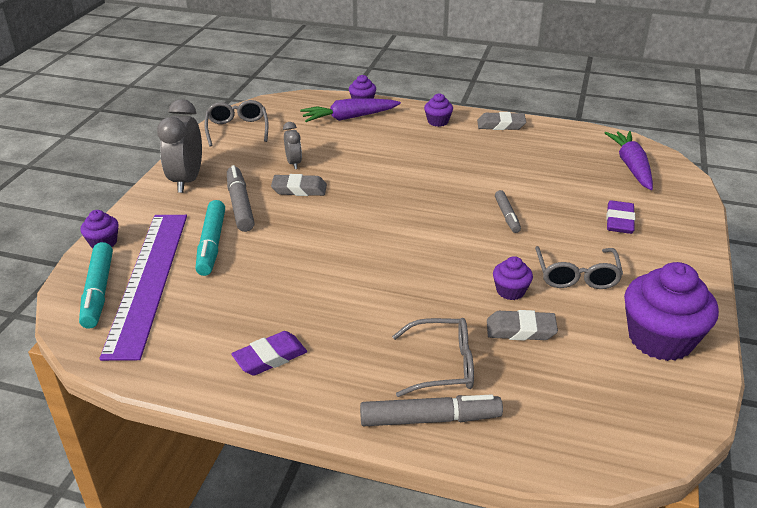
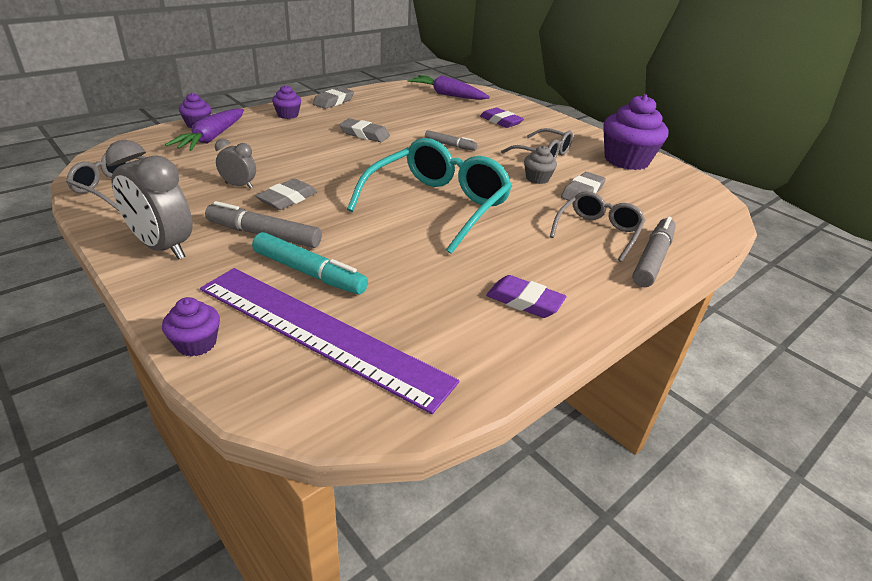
camera: 60 degrees left, 0 degrees up
(98, 291) = (295, 377): turquoise marker -> none
(270, 357) = (524, 301): purple eraser -> purple eraser turned 60 degrees counterclockwise
(374, 256) = (437, 206): none -> turquoise glasses
(458, 168) = (364, 134): none -> grey eraser
(510, 291) = (537, 178): purple cupcake -> grey cupcake

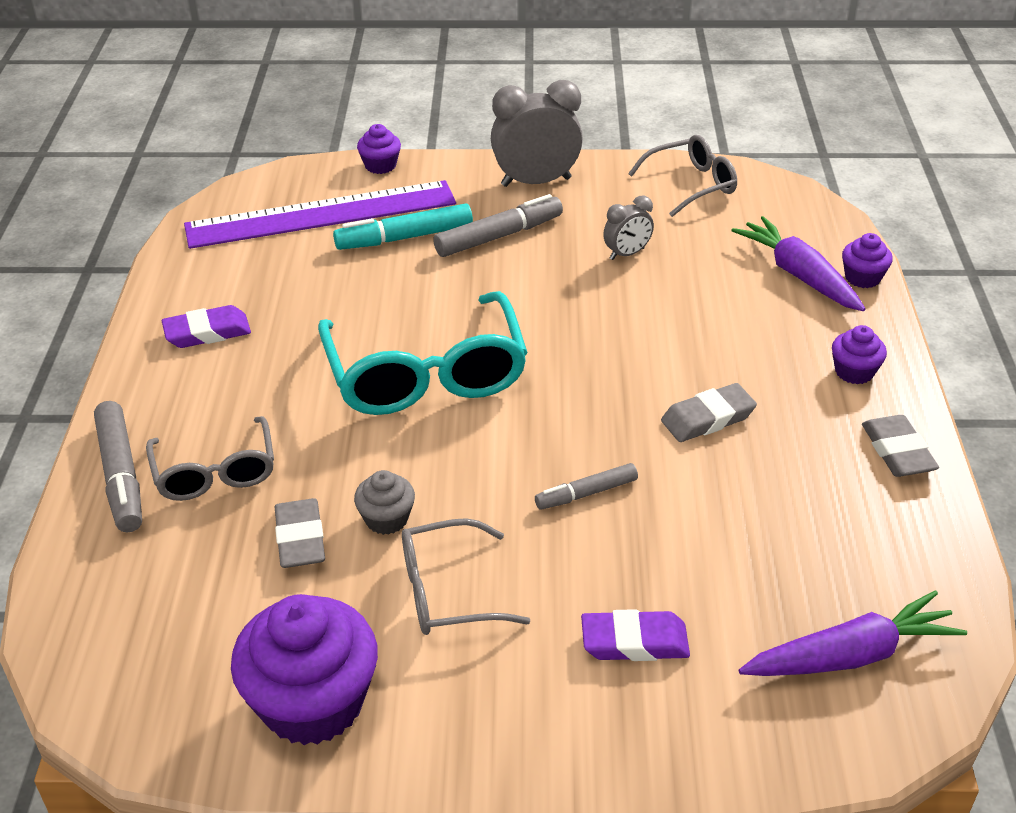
camera: 135 degrees right, 5 degrees up
(287, 199) = (560, 274): grey eraser -> none

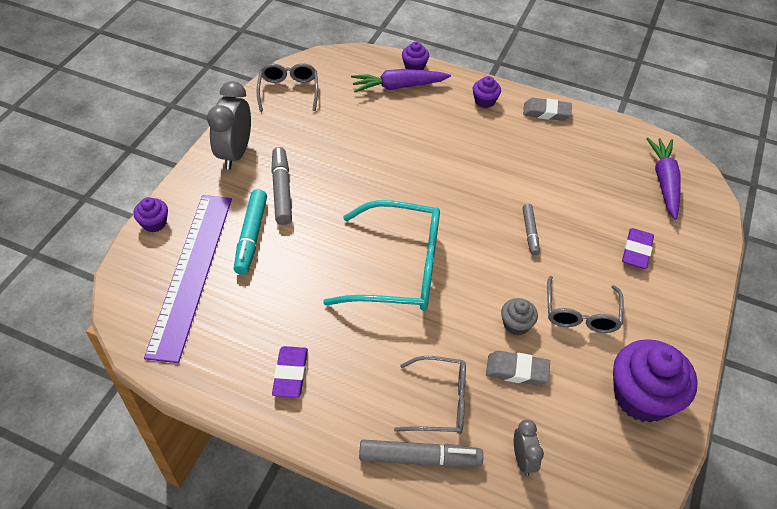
camera: 70 degrees left, 10 degrees up
(627, 254) = (337, 142): grey clock -> grey clock (523, 459)
(708, 418) = (494, 165): grey eraser -> none

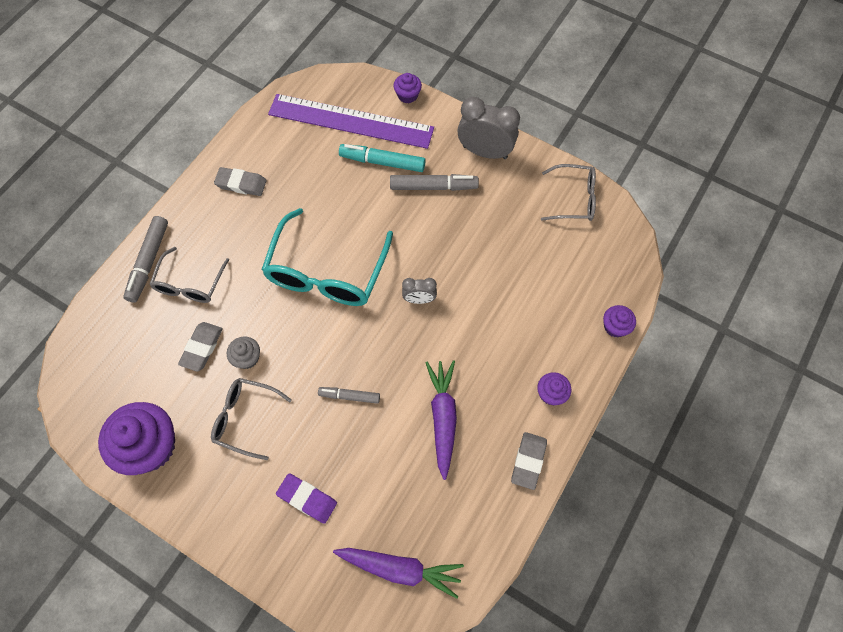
camera: 100 degrees right, 15 degrees up
(290, 374) = (241, 184): purple eraser -> grey eraser
(398, 87) = (579, 305): purple carrot -> purple carrot (443, 418)
(523, 459) = (125, 334): grey clock -> grey clock (419, 299)

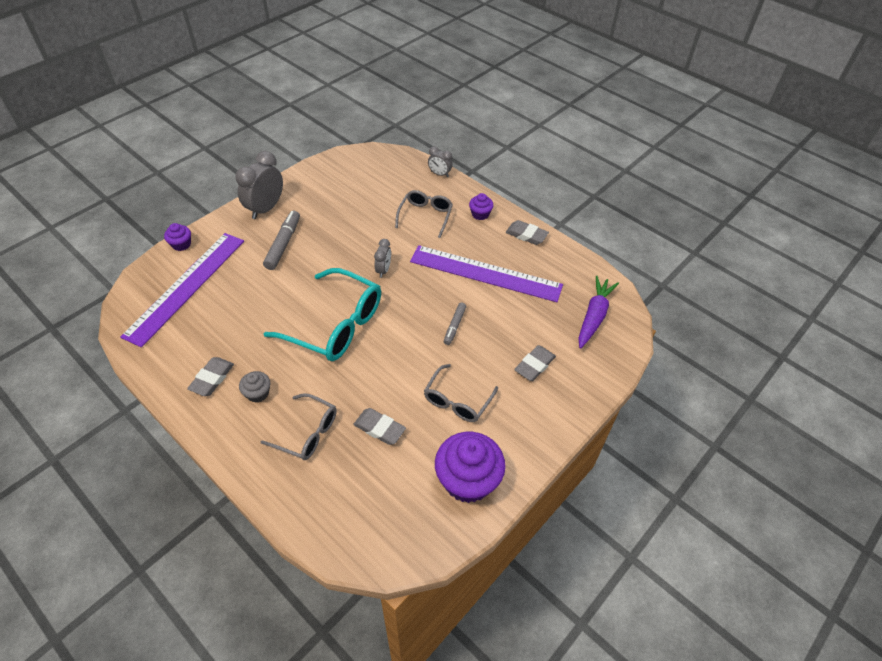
camera: 80 degrees left, 15 degrees down
(148, 262) = (267, 469): grey marker -> none
(247, 358) = (400, 393): grey cupcake -> grey cupcake (258, 393)
(307, 499) = (534, 365): purple eraser -> grey eraser
(382, 162) = (242, 272): turquoise marker -> none
(443, 418) = (485, 273): purple carrot -> purple ruler
(573, 199) = (331, 171): grey glasses -> grey glasses (425, 216)
(615, 327) = (439, 174): purple cupcake -> grey clock

